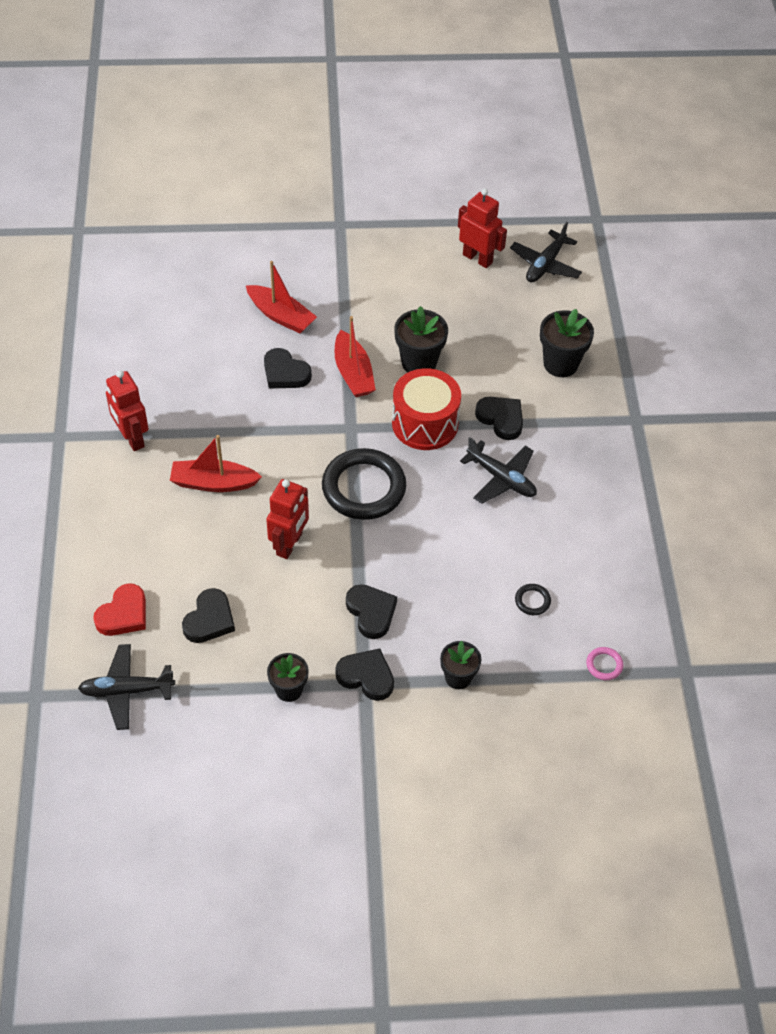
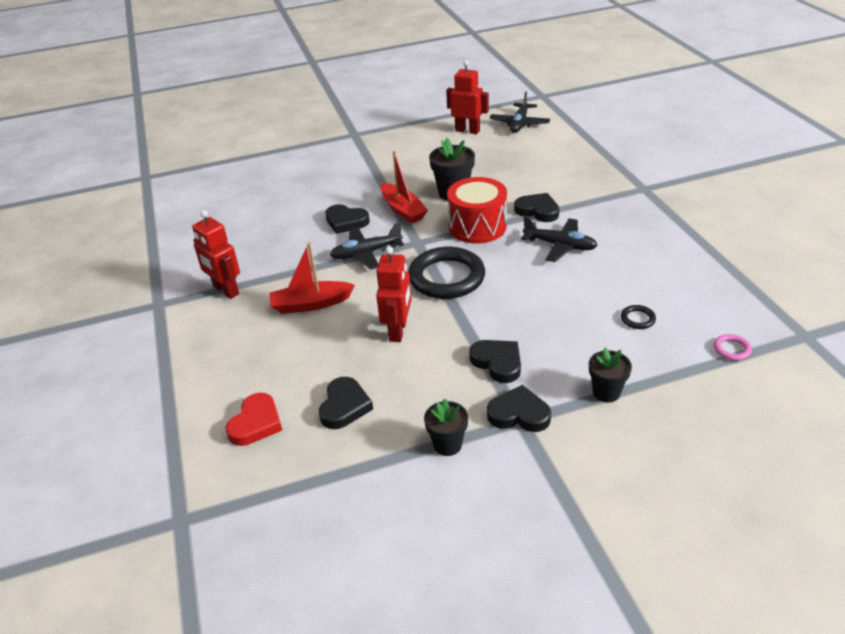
camera: 10 degrees left, 15 degrees down
(126, 690) = (279, 489): black plane -> black plane (366, 253)
(281, 316) = (329, 190): red boat -> none
(560, 364) = (564, 171): black flower pot -> none

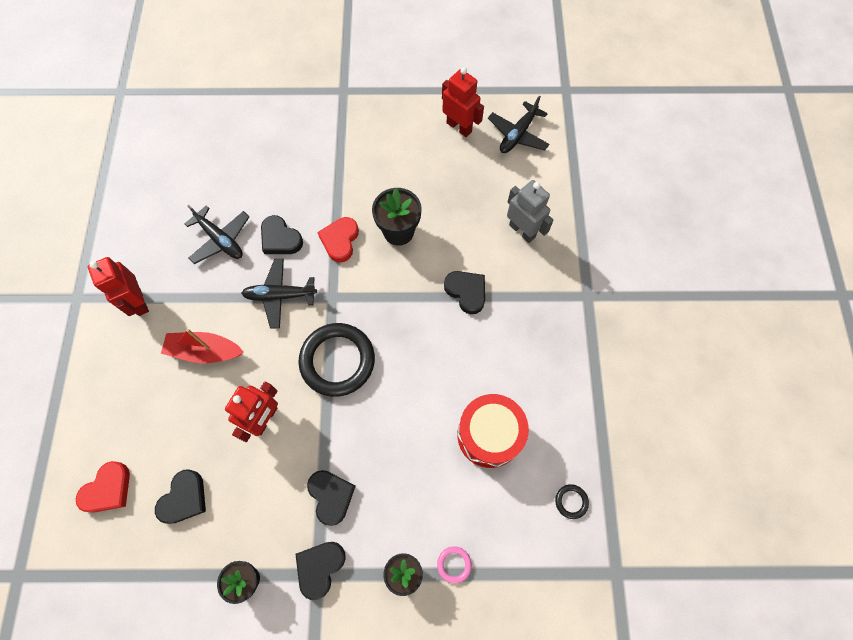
camera: 15 degrees right, 30 degrees up
(403, 210) = (340, 240): red boat -> red heart
(477, 226) = (398, 295): red drum -> red drum (489, 435)
(519, 414) = (320, 567): black heart -> black heart turned 90 degrees counterclockwise
(560, 245) = (461, 355): black plane -> black plane (220, 239)
(561, 168) = (522, 231): none -> grey robot
(637, 319) = (479, 489): black ring -> black ring (571, 501)
(732, 349) = (541, 563): pink ring -> pink ring (454, 564)

